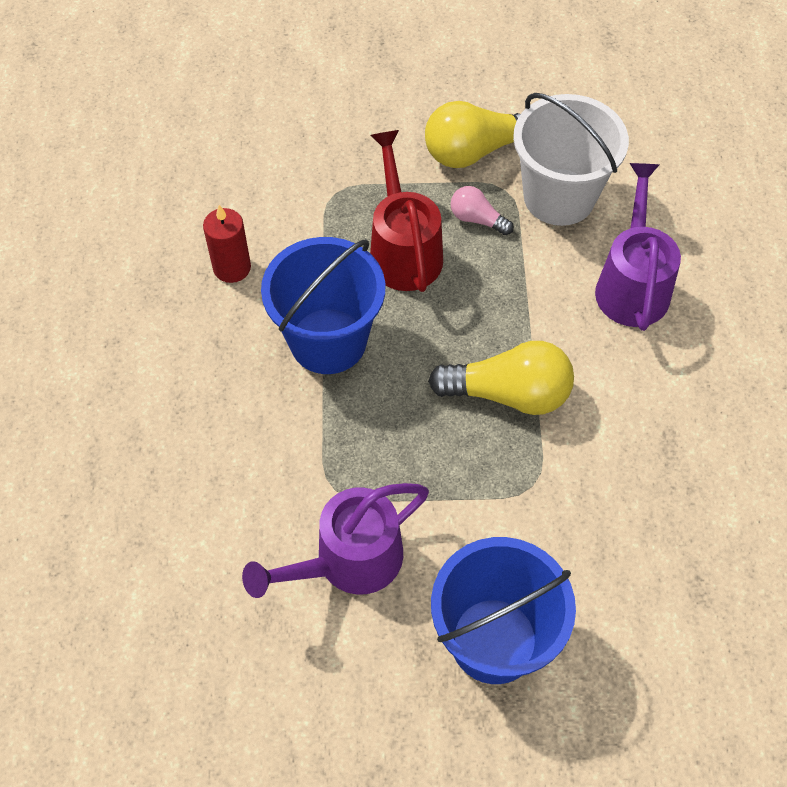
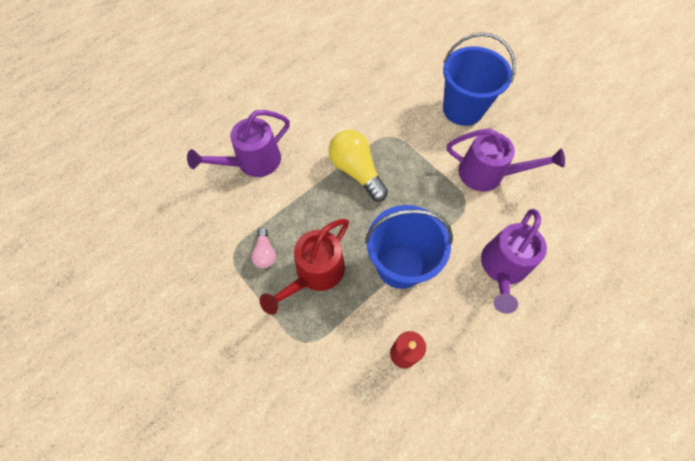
camera: 130 degrees left, 5 degrees up
(210, 448) = (502, 268): none -> purple watering can
(475, 151) = (214, 289): yellow light bulb -> none
(559, 197) = (219, 225): white bucket -> none

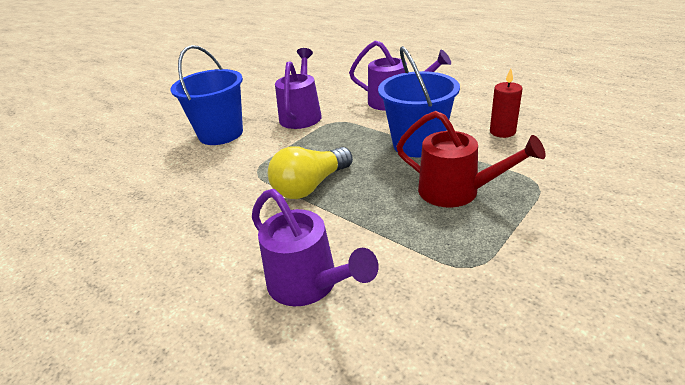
camera: 95 degrees left, 30 degrees down
(265, 253) = (453, 236): pink light bulb -> none

